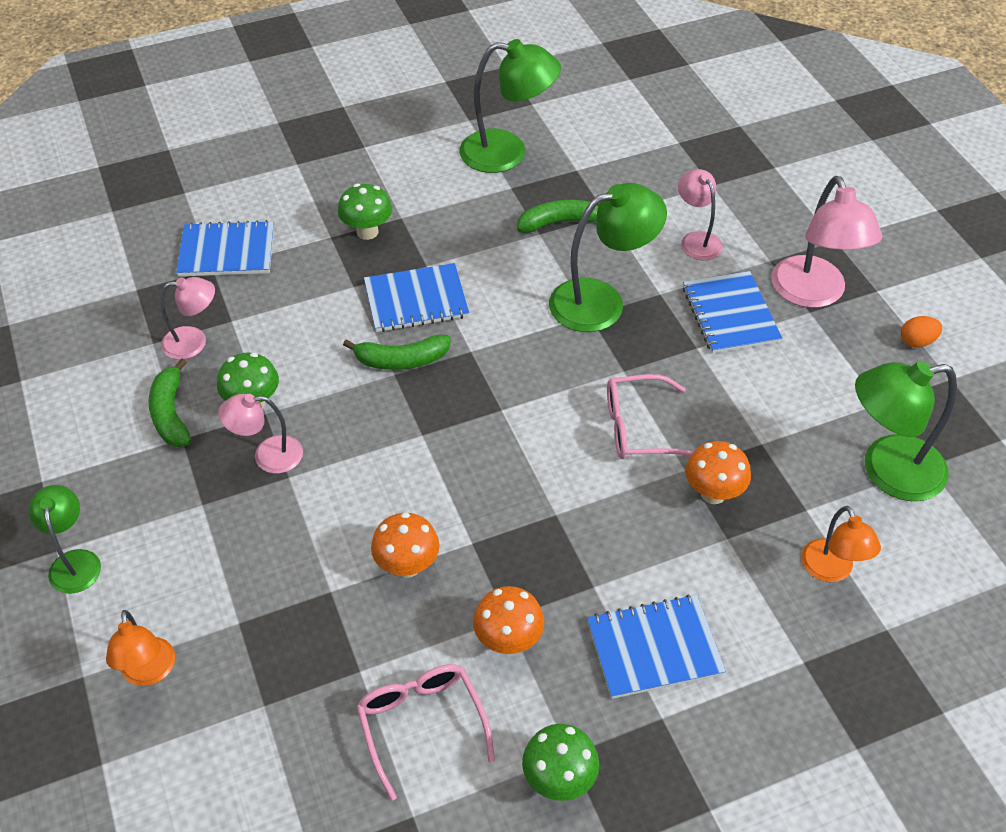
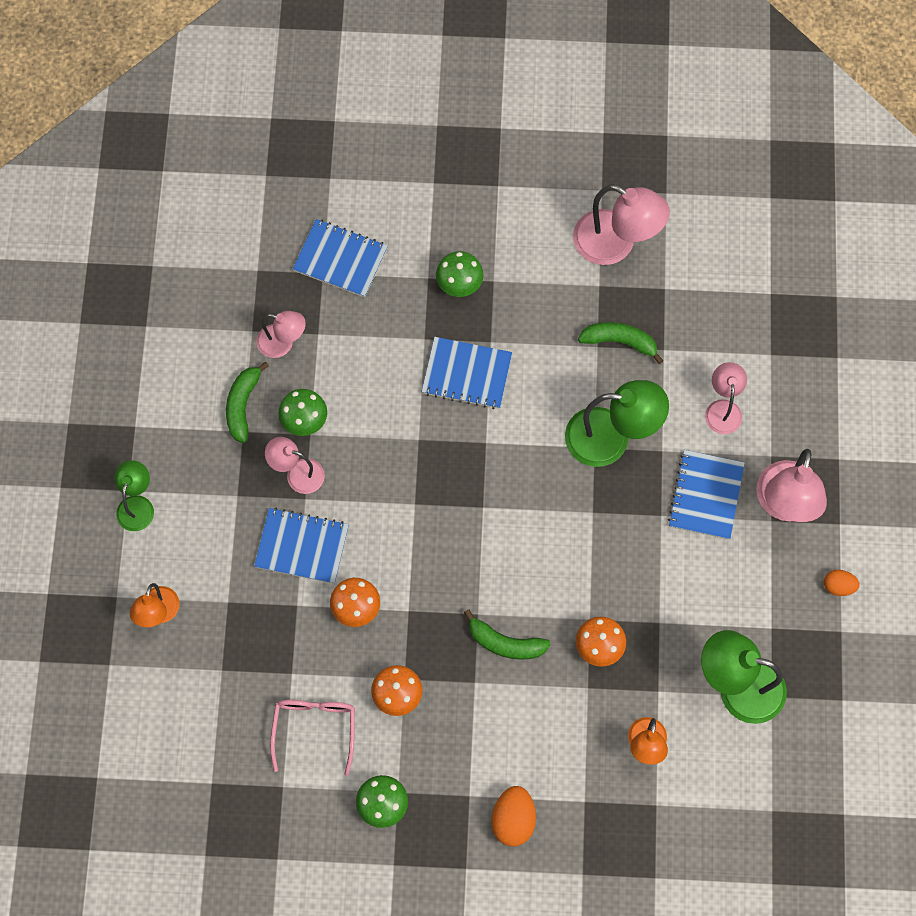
camera: 25 degrees right, 20 degrees up
(401, 360) = (429, 428): green banana -> green banana (505, 643)
(507, 153) = (615, 244): green lamp -> pink lamp
(639, 428) = (576, 569): pink glasses -> none
(654, 648) = (491, 745): blue notebook -> blue notebook (302, 546)
(733, 722) = (513, 820): none -> orange egg

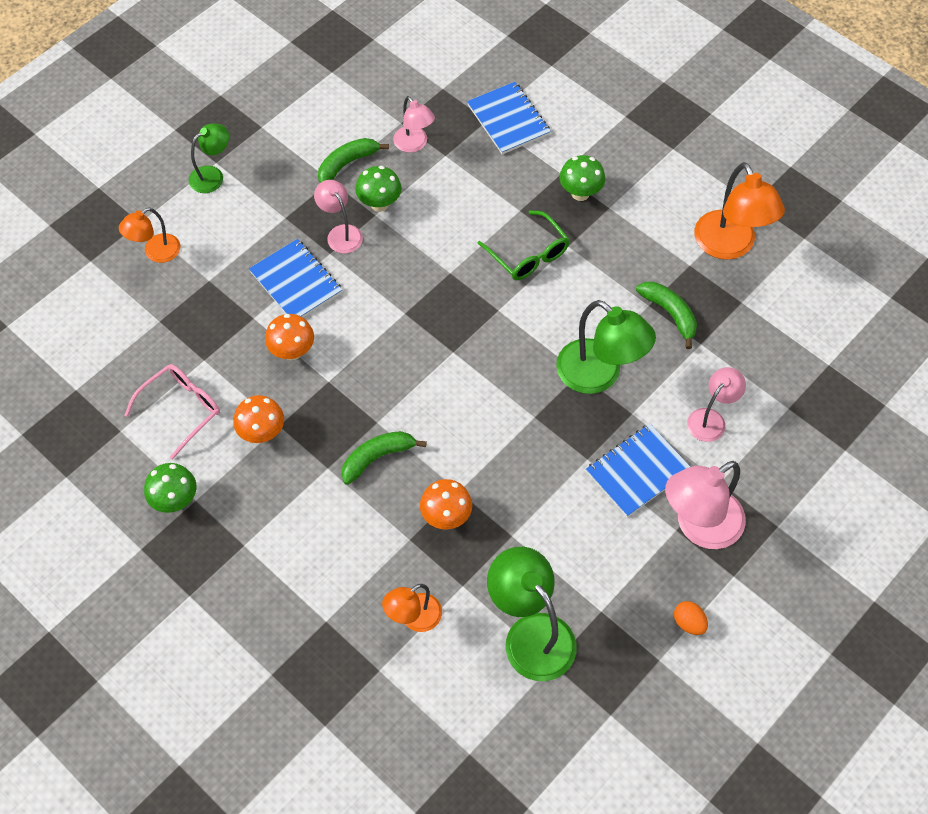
camera: 40 degrees right, 10 degrees down
(466, 374) = (528, 255): blue notebook -> green glasses
(505, 643) = (377, 458): green banana -> green banana turned 90 degrees clockwise
(513, 820) = (259, 589): orange egg -> none
(615, 244) = (729, 246): pink lamp -> orange lamp

